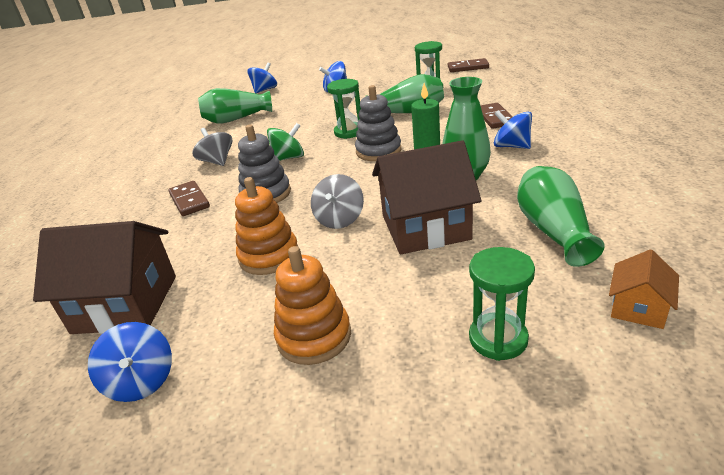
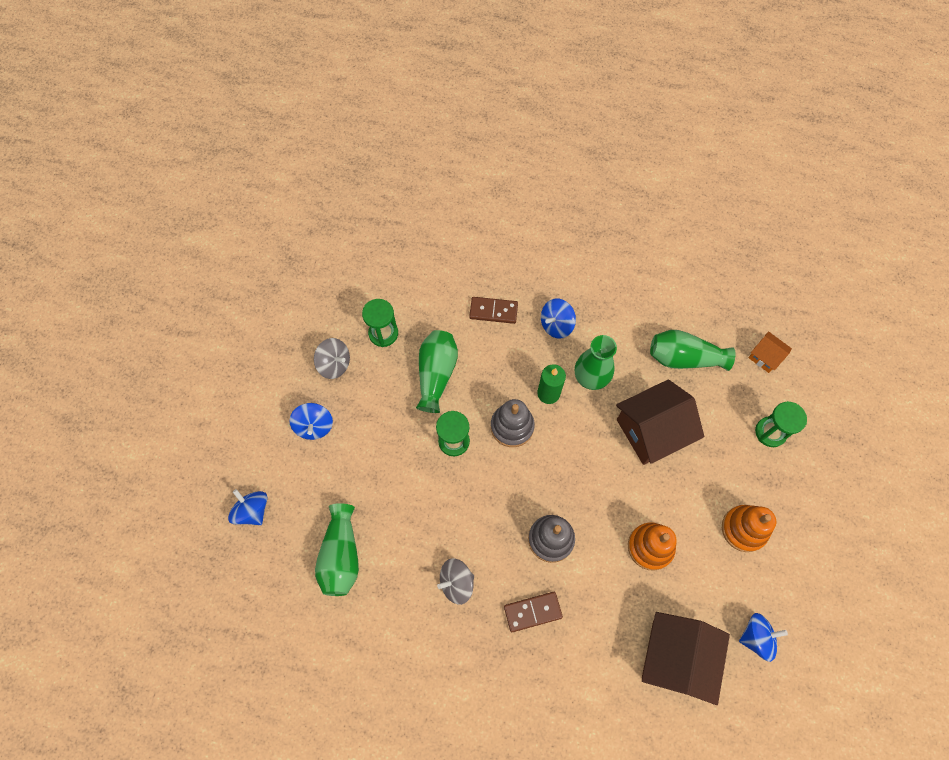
camera: 80 degrees left, 35 degrees up
(288, 158) = (485, 509): green spinning top -> none
(339, 219) = (618, 486): grey spinning top -> grey spinning top (334, 364)
(425, 227) = (652, 431): brown house -> brown house turned 60 degrees clockwise
(468, 67) = (341, 274): brown domino -> none

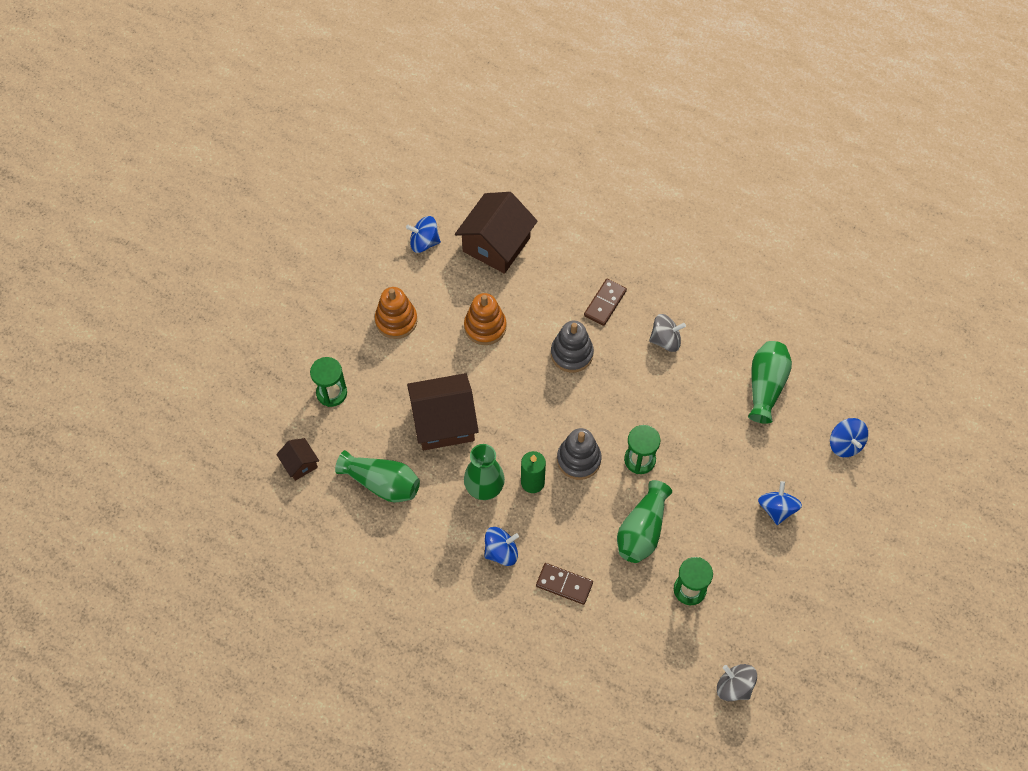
camera: 165 degrees left, 5 degrees down
(334, 364) = (747, 568): grey spinning top -> grey spinning top (734, 687)
(532, 612) = (605, 303): brown domino -> brown domino turned 60 degrees counterclockwise
(765, 357) = (300, 464): orange house -> brown house

